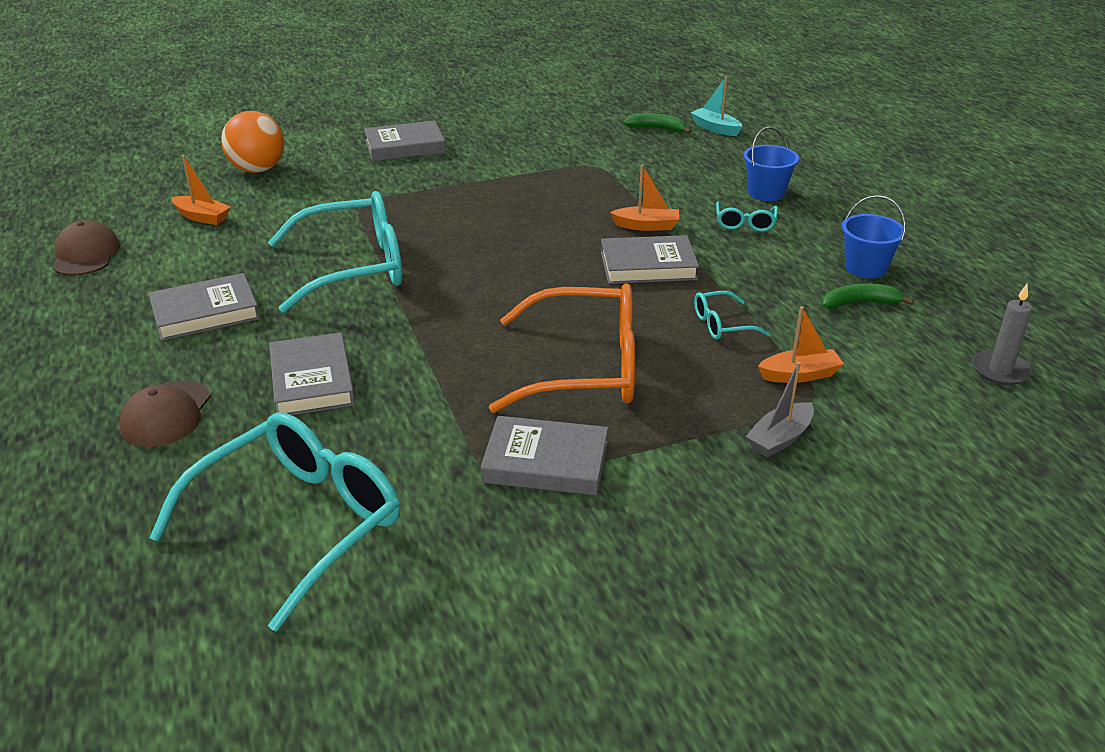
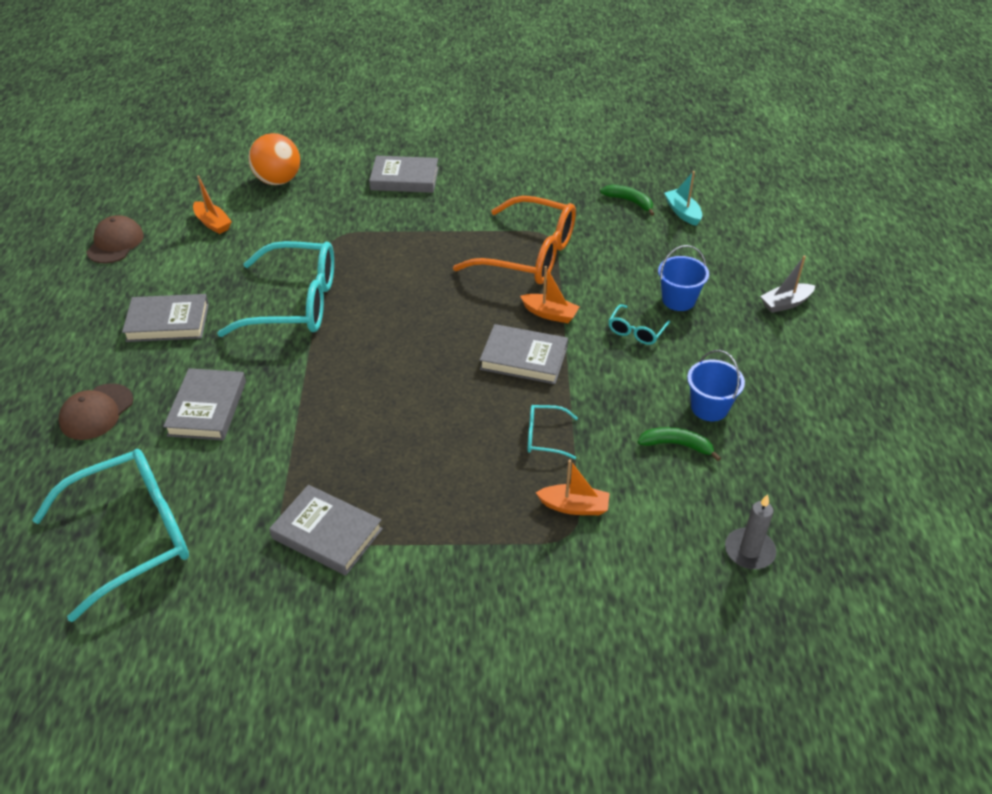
camera: 20 degrees right, 10 degrees up
(586, 368) = (410, 452): orange glasses -> orange glasses (529, 255)
(780, 439) = (516, 565): grey boat -> grey boat (785, 303)

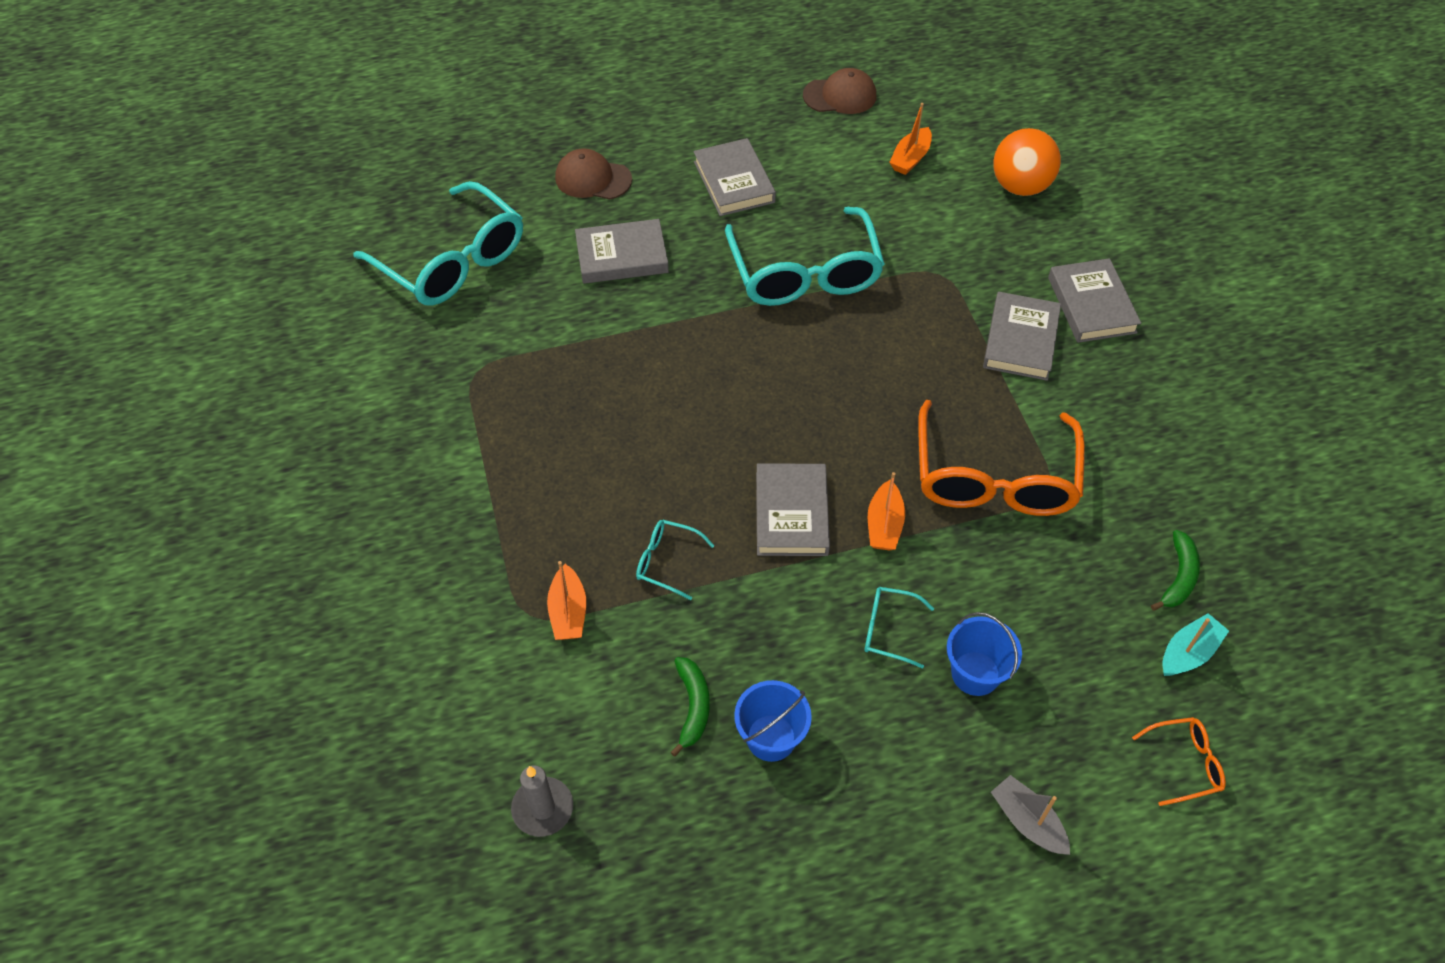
camera: 75 degrees right, 10 degrees up
(327, 533) = (484, 402): grey book -> grey book (1020, 340)
(544, 437) = (666, 561): turquoise glasses -> turquoise glasses turned 60 degrees counterclockwise
(755, 233) = (1185, 763): none -> orange glasses

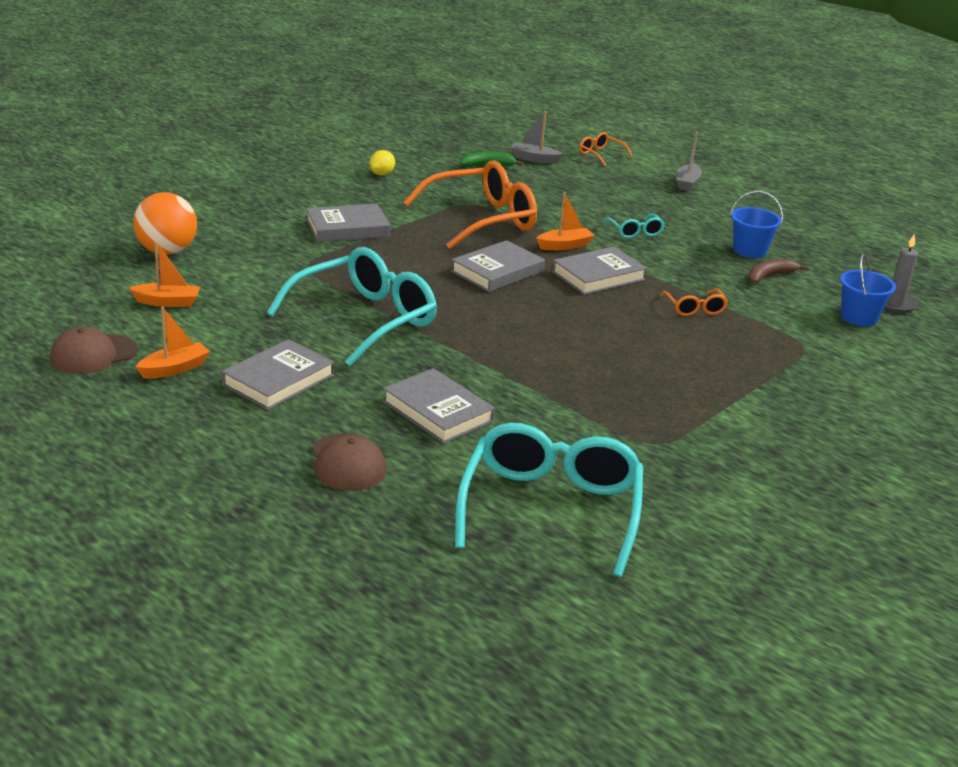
camera: 125 degrees left, 25 degrees down
(568, 612) = (779, 332): orange boat -> orange boat (174, 369)
(666, 561) = (694, 309): turquoise glasses -> orange glasses
(693, 706) = (769, 276): green banana -> brown banana
(840, 96) = (93, 354): brown cap -> brown cap turned 90 degrees counterclockwise
(975, 673) = (626, 206): blue bucket -> blue bucket (859, 317)
(1091, 305) = (284, 210): grey book -> grey book (497, 271)
(1178, 439) = (382, 174): none -> yellow lemon
(1188, 653) = (534, 159): turquoise boat -> grey boat

